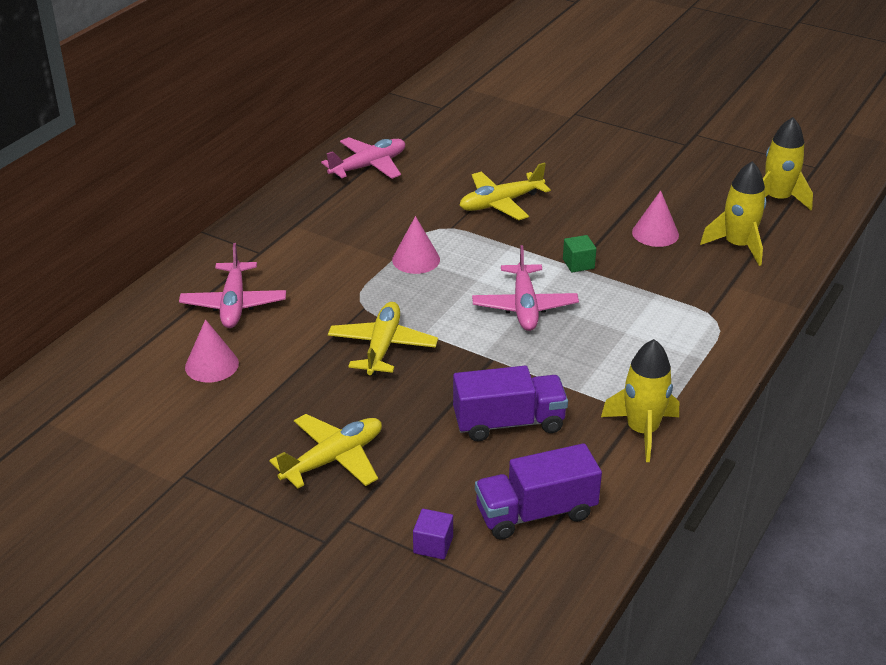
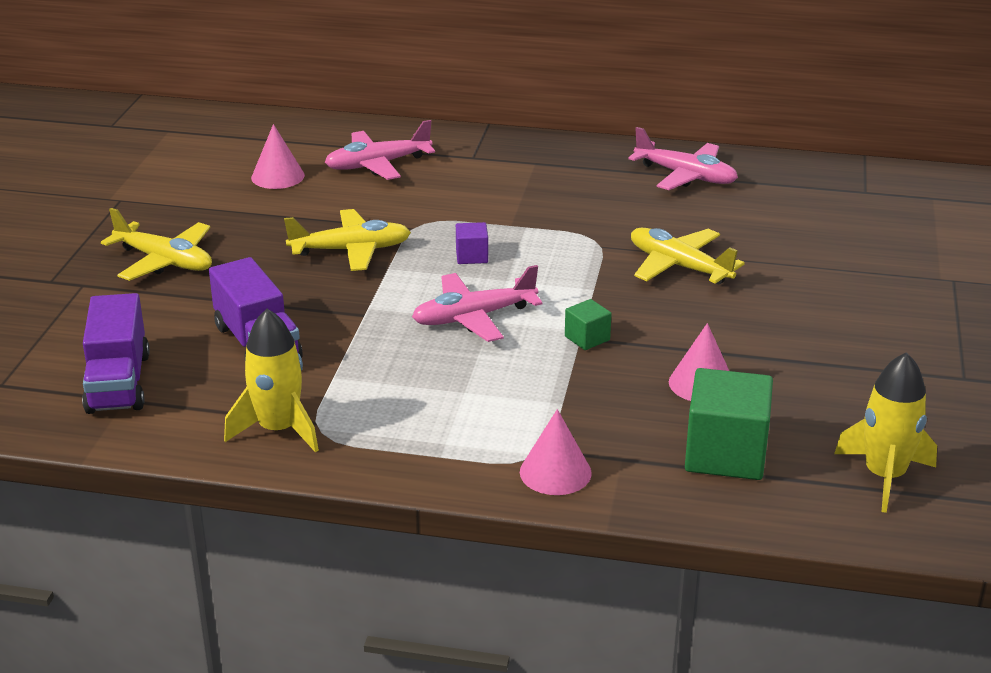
camera: 70 degrees right, 5 degrees down
(416, 259) = (520, 238): pink cone -> pink cone (555, 472)
(433, 545) = (57, 334): purple cube -> purple cube (472, 256)
(536, 513) = (118, 383): purple truck -> purple truck turned 150 degrees counterclockwise
(738, 245) = (725, 454): yellow rocket -> green cube

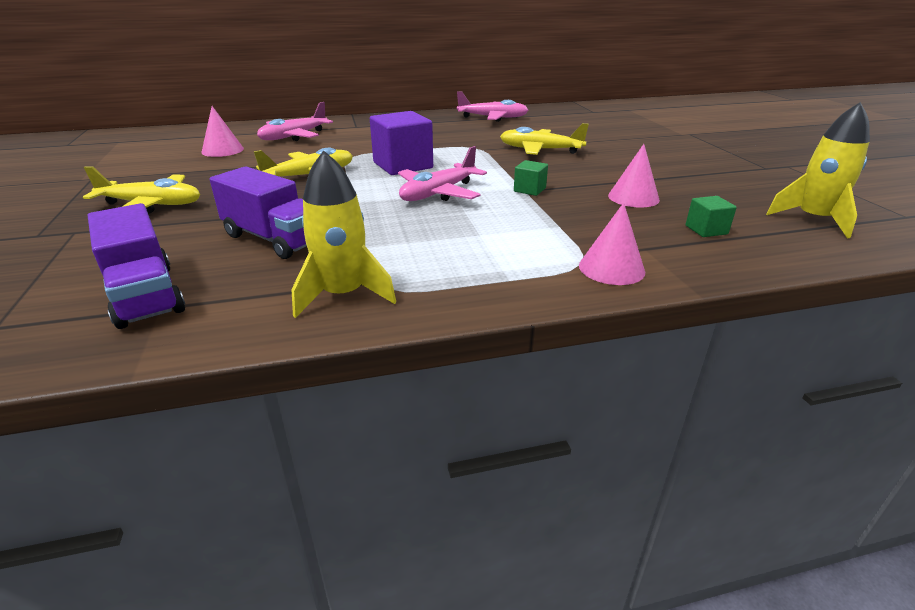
camera: 25 degrees left, 0 degrees up
(472, 256) = (403, 165): purple cube -> purple cube, size x2.05
(725, 454) = (706, 230): green cube -> green cube, size x0.49

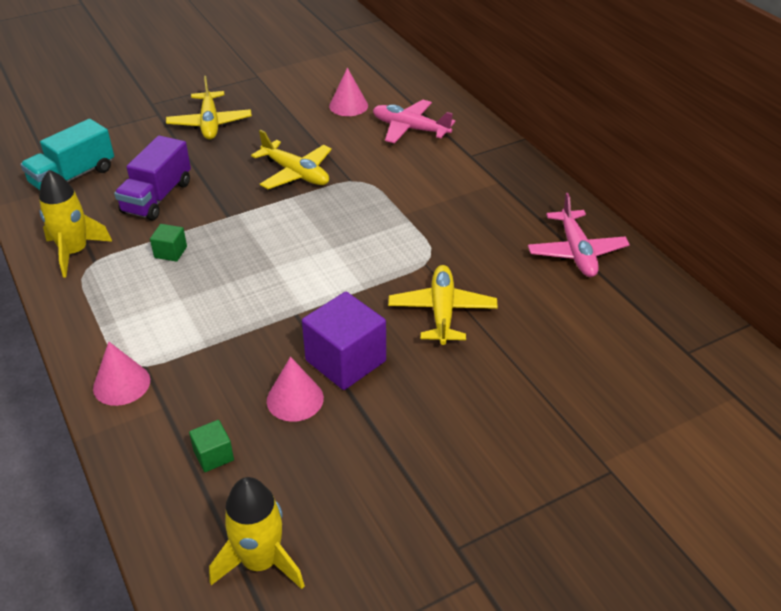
camera: 75 degrees right, 10 degrees up
(145, 295) = (73, 177): purple truck -> turquoise truck
(403, 165) = (344, 219): purple cube -> purple cube (345, 361)
(438, 193) = (271, 258): pink plane -> none
(529, 190) = (297, 317): green cube -> green cube (170, 252)

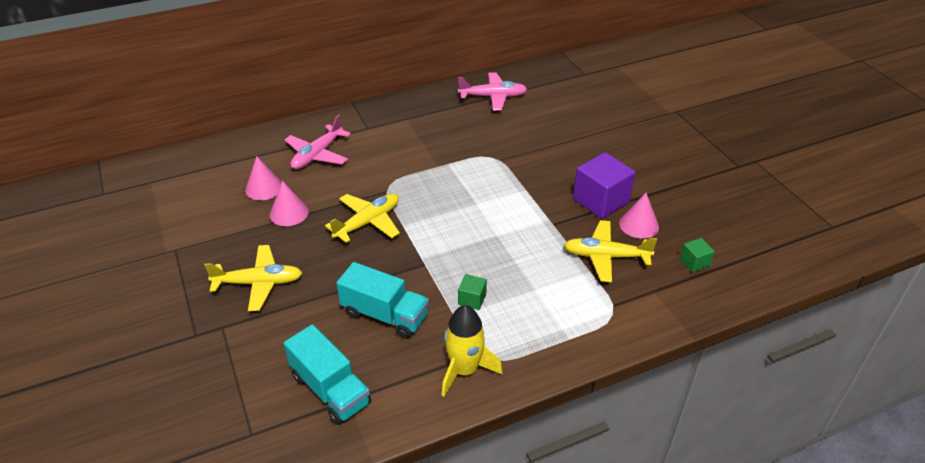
camera: 85 degrees left, 0 degrees up
(121, 384) = (634, 317): pink cone -> pink cone (289, 213)
(157, 197) = (385, 315): purple truck -> turquoise truck
(260, 561) = (768, 239): yellow rocket -> none
(442, 311) = (551, 156): yellow plane -> yellow plane (606, 256)

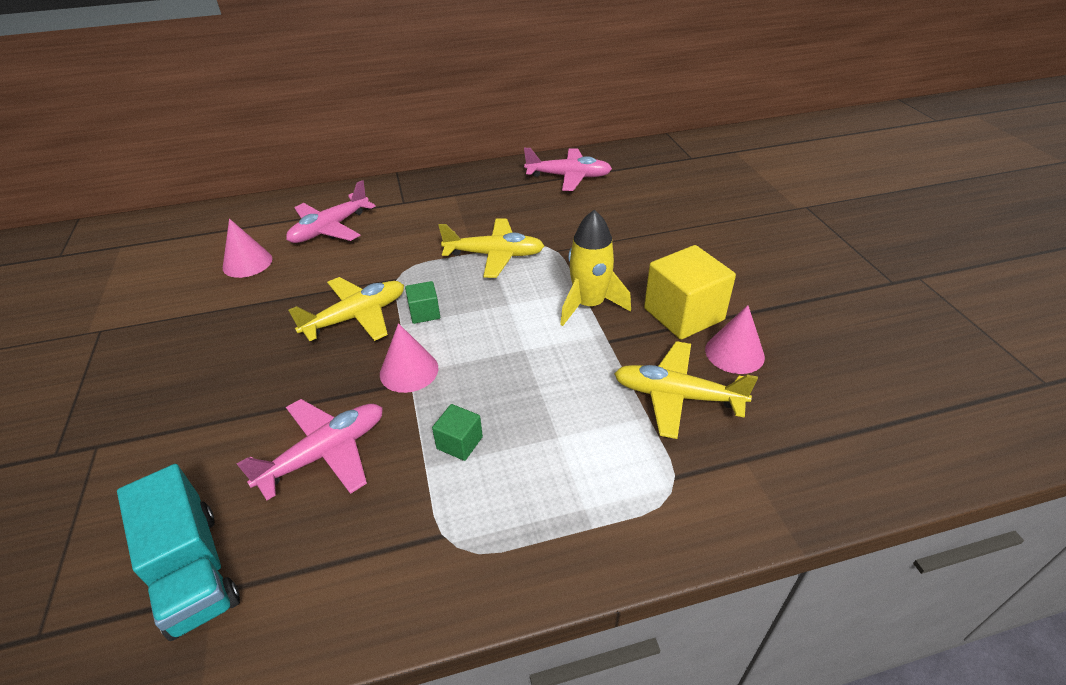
camera: 10 degrees right, 0 degrees up
(259, 283) = (178, 386): yellow plane -> yellow plane (494, 255)
(289, 213) = (262, 296): pink cone -> pink cone (409, 371)
(385, 315) = (325, 453): turquoise truck -> pink plane
(464, 370) = (410, 563): yellow rocket -> yellow rocket (589, 304)
(600, 201) = (683, 314): purple cube -> yellow cube
(694, 262) = (815, 419): green cube -> green cube (424, 313)

